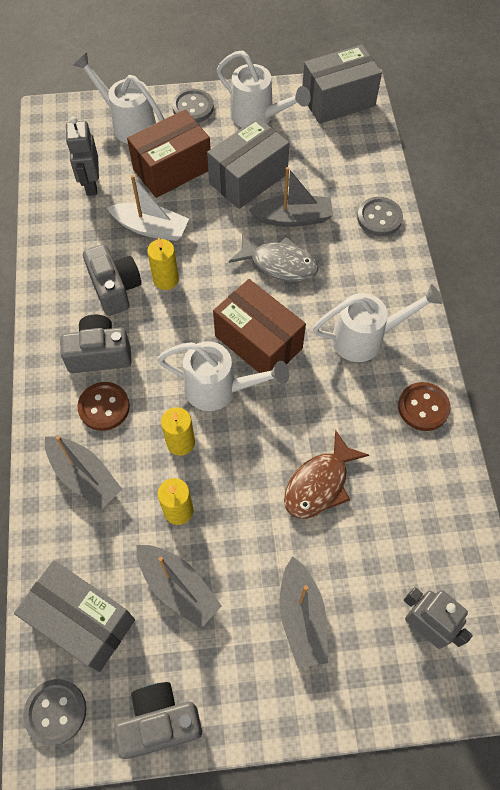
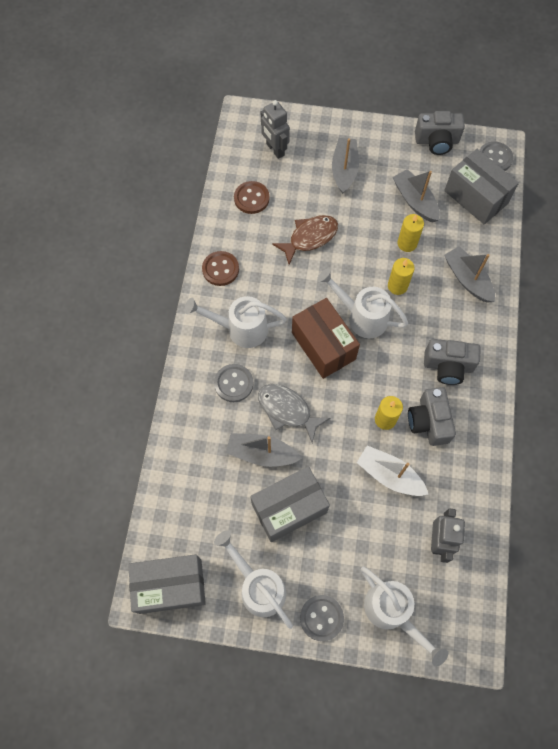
camera: 165 degrees left, 5 degrees up
(104, 407) = (449, 324): brown button -> brown button (251, 198)
(172, 169) = (358, 539): brown box -> none
(379, 218) = (187, 434): grey button -> grey button (234, 383)

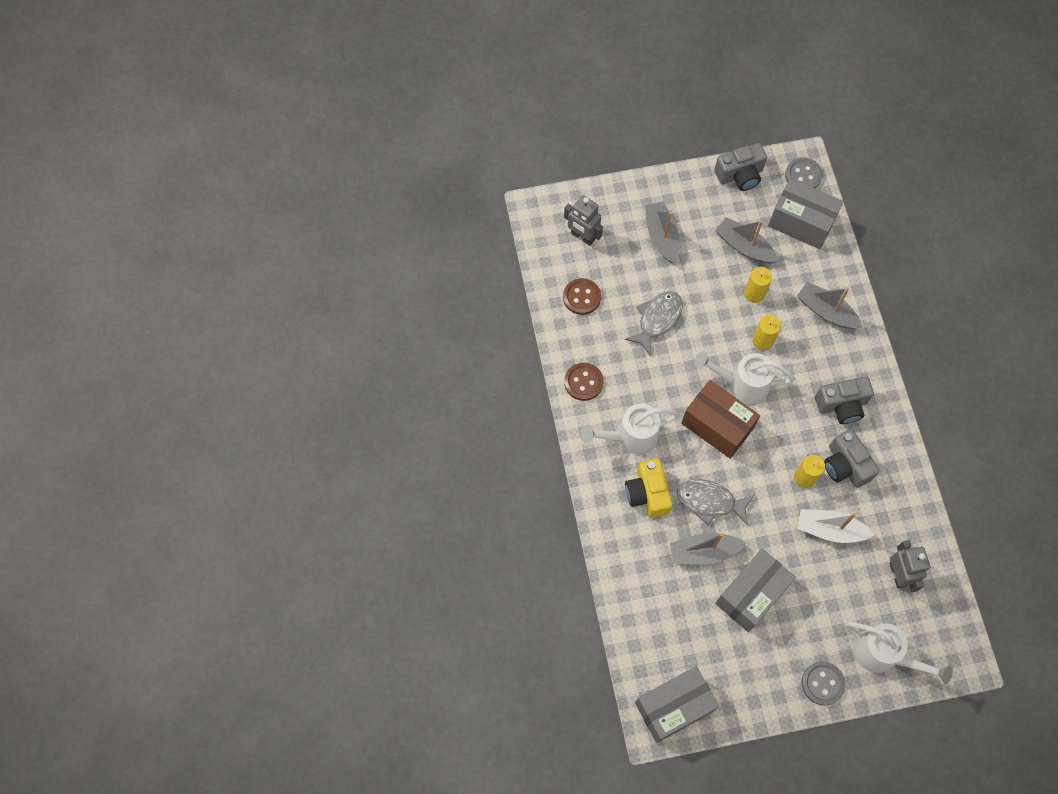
camera: 20 degrees left, 0 degrees up
(234, 383) = (647, 493): grey button -> yellow camera
(258, 586) = (754, 677): white watering can -> none
(310, 238) = (657, 319): brown fish -> grey fish

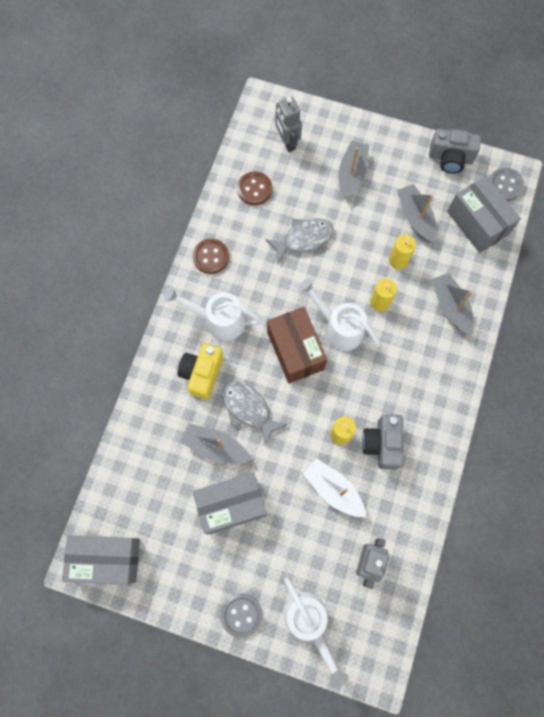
camera: 30 degrees right, 5 degrees up
(841, 405) = (412, 392): grey camera -> none

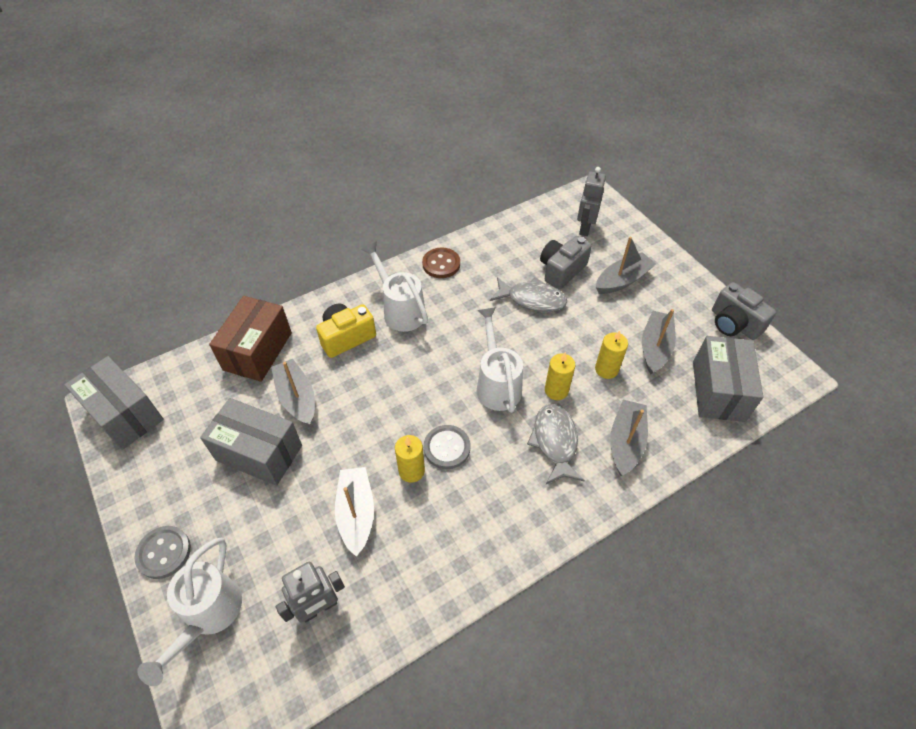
camera: 40 degrees right, 20 degrees down
(248, 409) = (354, 389): grey fish -> grey fish (555, 442)
(254, 189) = (524, 242): brown button -> none
(295, 351) = (440, 375): brown box -> brown box (258, 351)
(382, 444) = (442, 510): grey camera -> grey camera (561, 270)
(505, 185) = (777, 378): grey button -> grey button (447, 448)

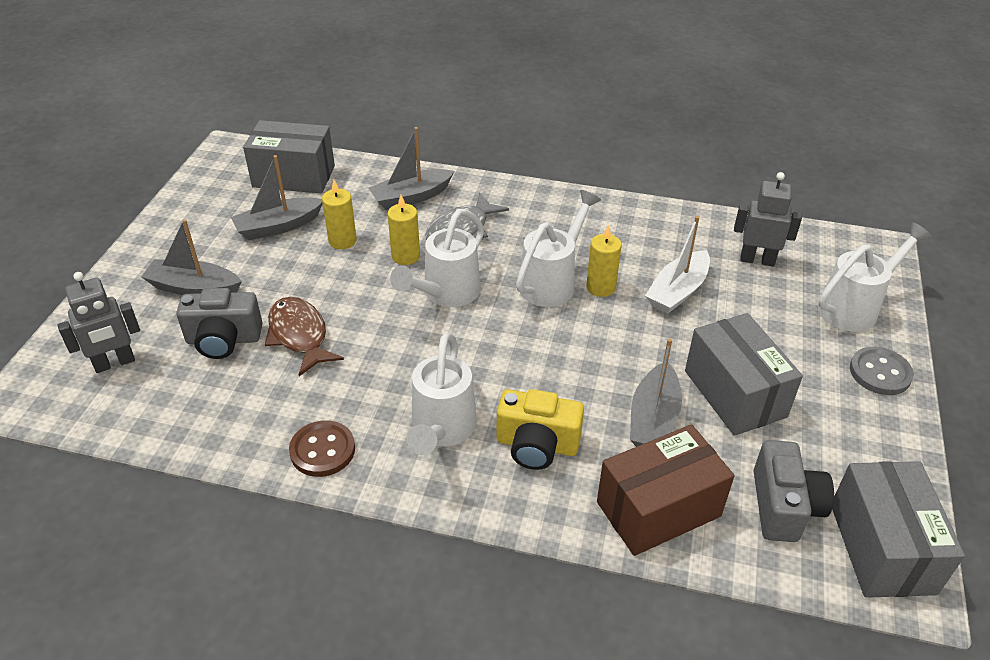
camera: 135 degrees left, 10 degrees down
(447, 448) = (552, 282): grey button -> white watering can
(532, 299) = (299, 335): grey fish -> brown fish
(718, 391) = (294, 176): grey box -> grey box turned 45 degrees clockwise
(733, 324) = (191, 197): grey camera -> grey camera (784, 506)

